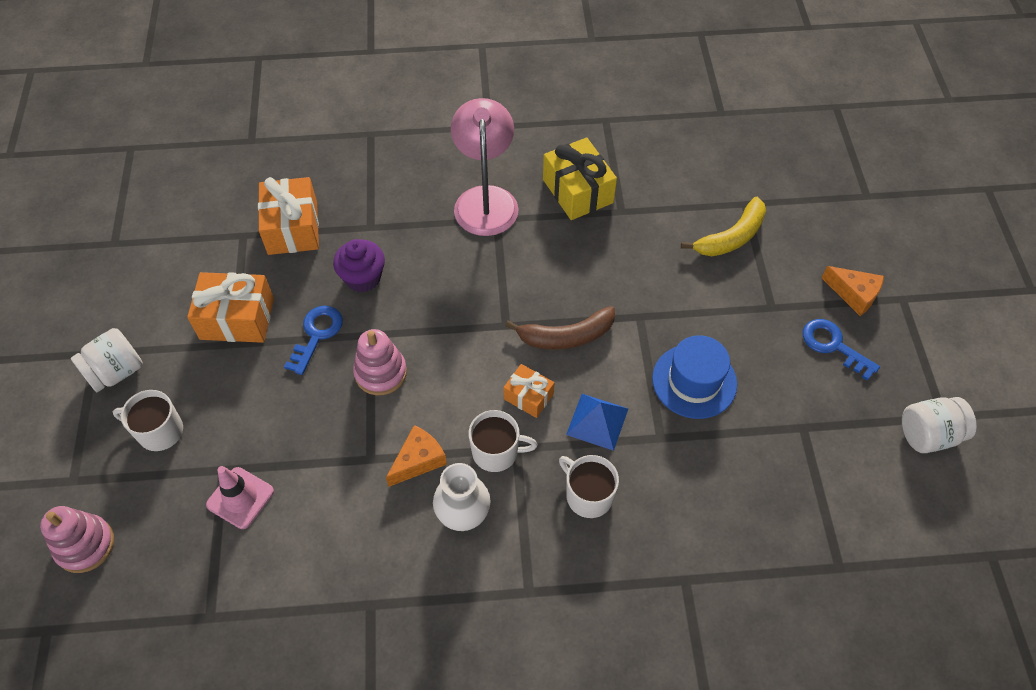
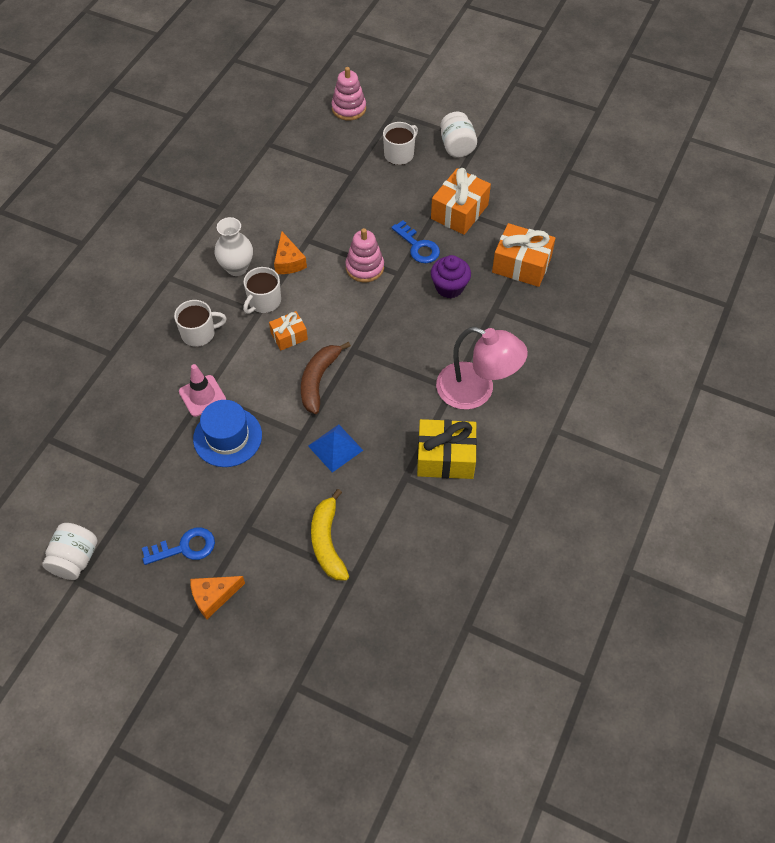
camera: 120 degrees right, 0 degrees up
(240, 498) = (328, 175): pink traffic cone -> pink traffic cone (202, 396)
(597, 421) = (243, 364): blue pyramid -> blue pyramid (335, 448)

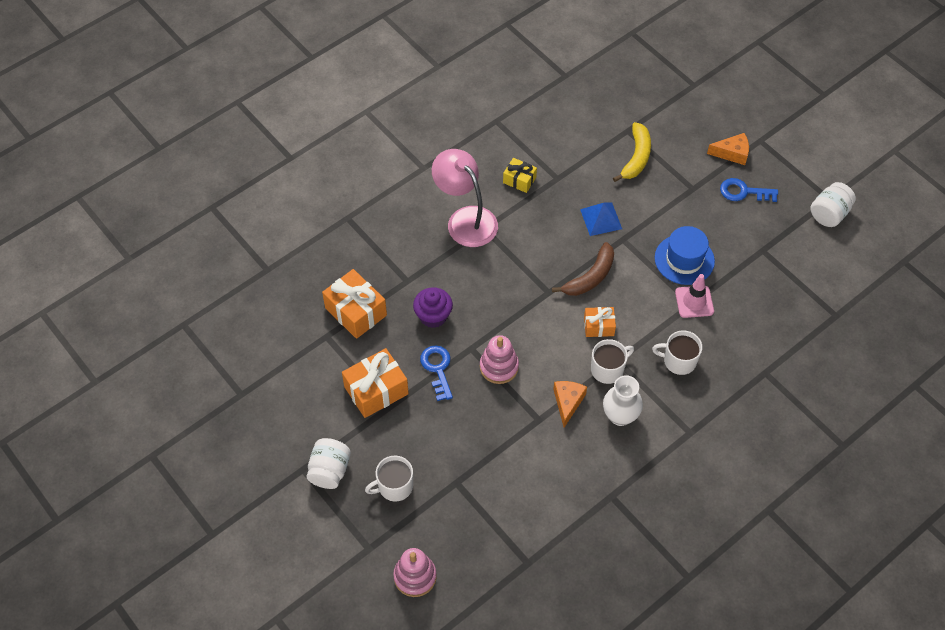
camera: 155 degrees left, 0 degrees up
(445, 458) = (519, 180): yellow gift -> yellow gift, size x0.58

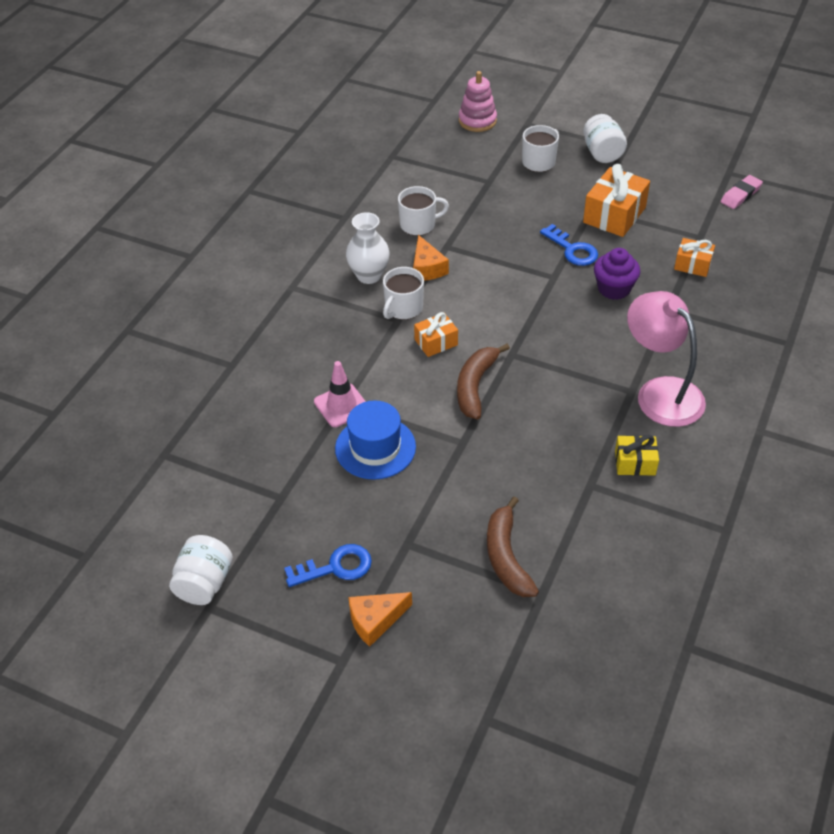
camera: 155 degrees right, 10 degrees down
(255, 364) = (740, 195): none -> pink eraser
(355, 312) = (692, 265): orange gift -> orange gift, size x0.58
(465, 219) = (660, 392): pink lamp -> pink lamp turned 150 degrees counterclockwise
(499, 367) = (514, 272): pink stacking toy -> none
(601, 219) = (503, 456): blue pyramid -> none
(636, 157) = (506, 557): yellow banana -> brown banana
(679, 361) = (332, 342): white mug -> white mug (418, 225)

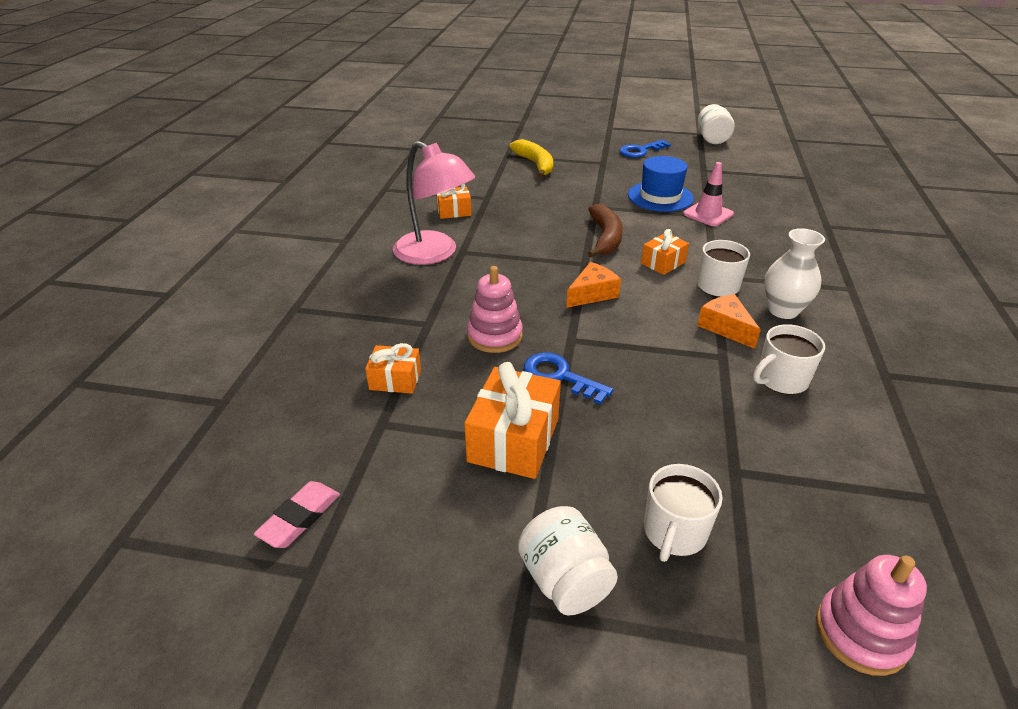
camera: 165 degrees right, 10 degrees down
(375, 621) = (601, 138): orange cheese -> orange cheese (592, 294)
(506, 557) = (535, 164): brown banana -> yellow banana
(614, 289) = (495, 336): purple cupcake -> pink stacking toy
(635, 463) = (454, 211): yellow gift -> orange gift

